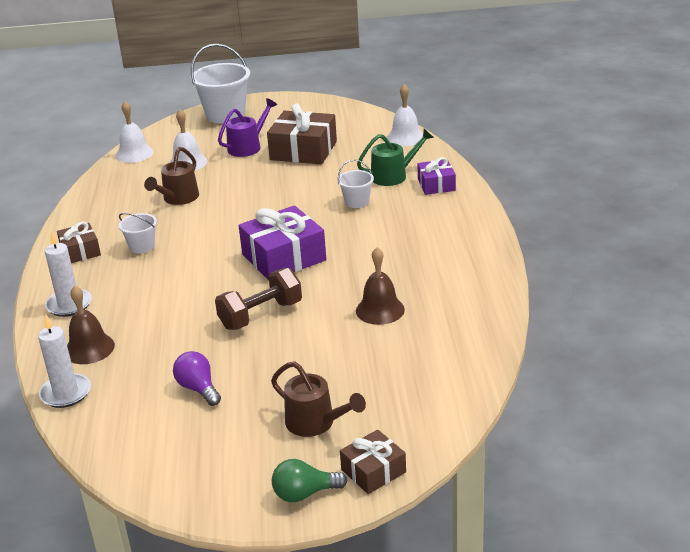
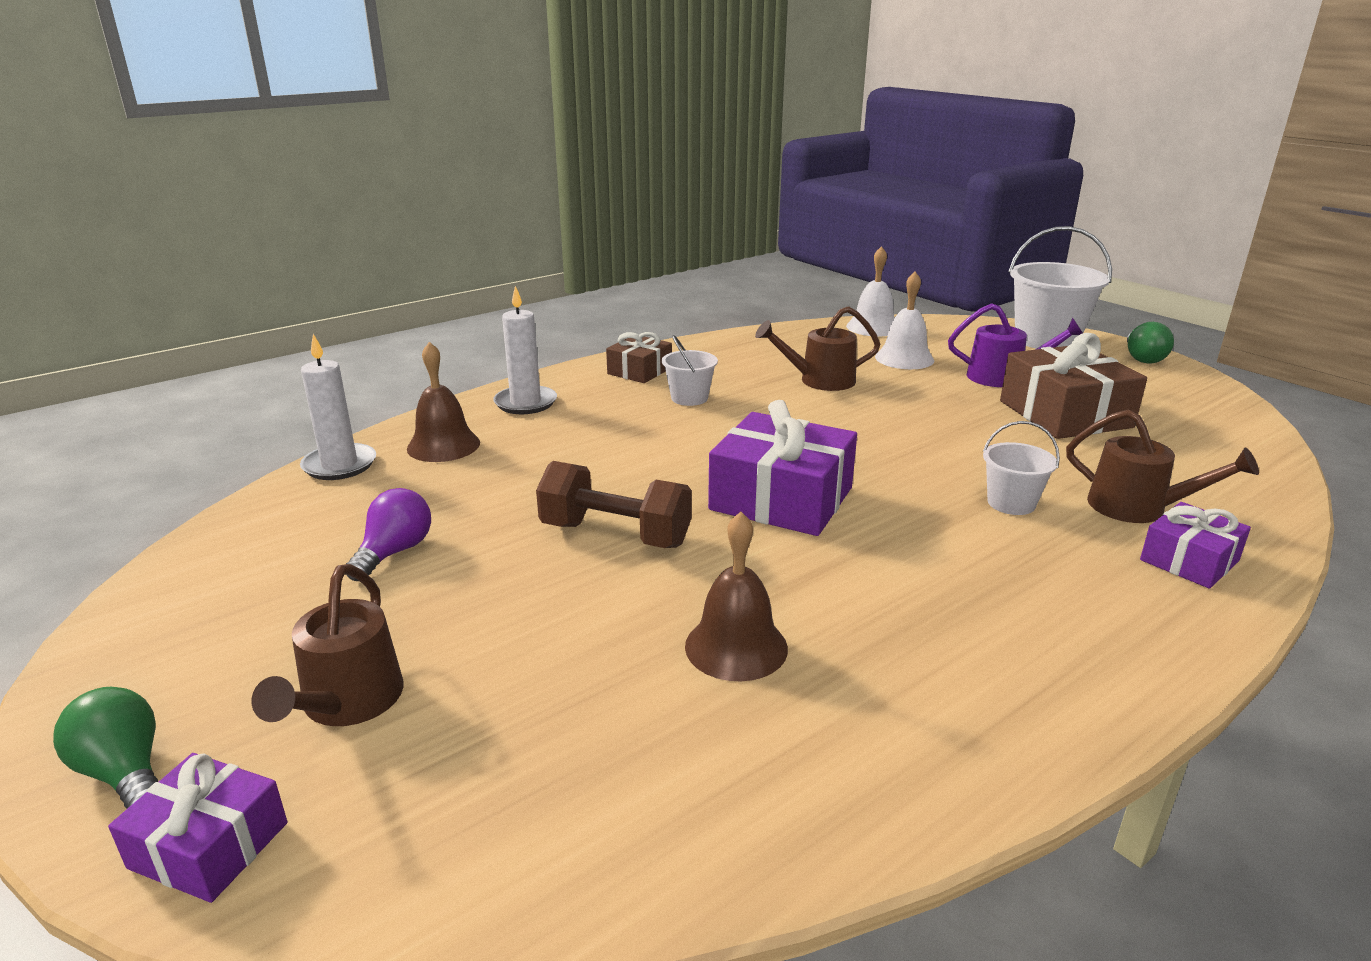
camera: 55 degrees right, 5 degrees down
(280, 102) = (1142, 358): none -> green light bulb
(373, 471) = (209, 845): brown gift -> purple gift
(394, 175) = (1138, 508): green watering can -> brown watering can
(405, 137) = (1261, 477): white bell -> none

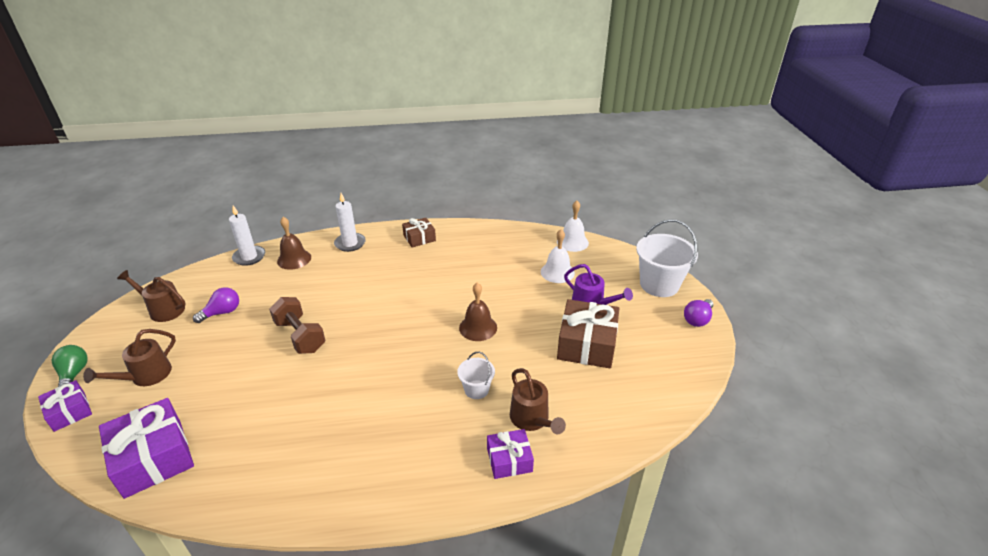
camera: 30 degrees right, 10 degrees up
(689, 398) = (419, 265): white bucket -> none
(736, 647) = (277, 412): brown bell -> brown bell (478, 327)
(781, 498) = (383, 343): purple gift -> purple gift (153, 457)
(819, 381) = (493, 274): brown watering can -> brown watering can (163, 309)
(1142, 358) = (697, 319): green light bulb -> purple light bulb

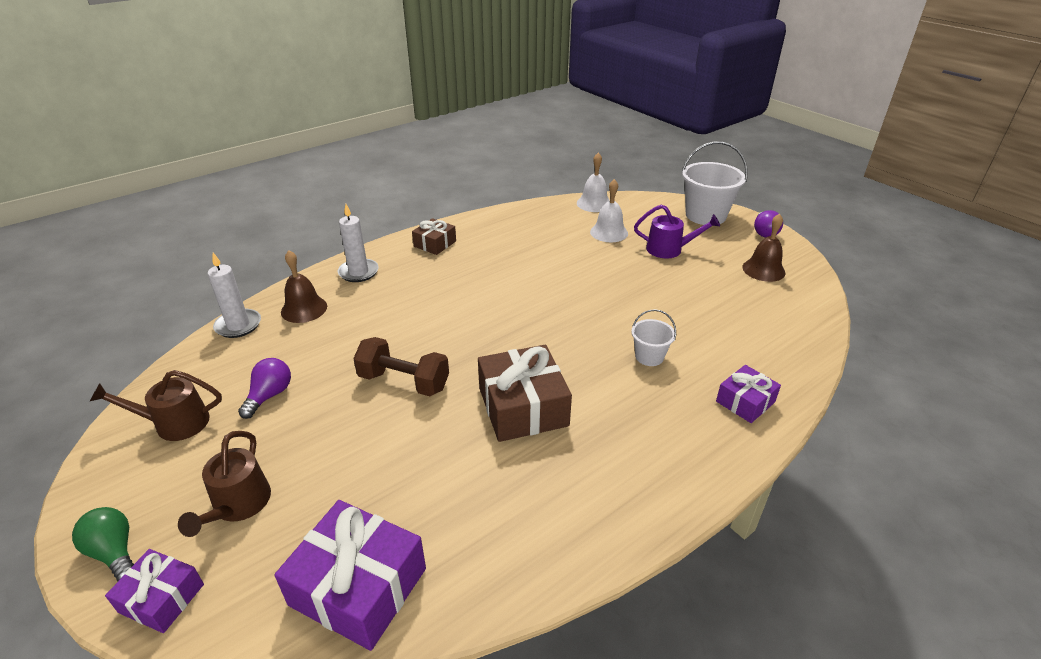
camera: 30 degrees left, 0 degrees up
(478, 327) = (589, 303): brown bell -> brown bell (763, 270)
(532, 420) = (726, 360): brown watering can -> none
(587, 344) = (701, 282): brown gift -> brown gift (523, 407)

